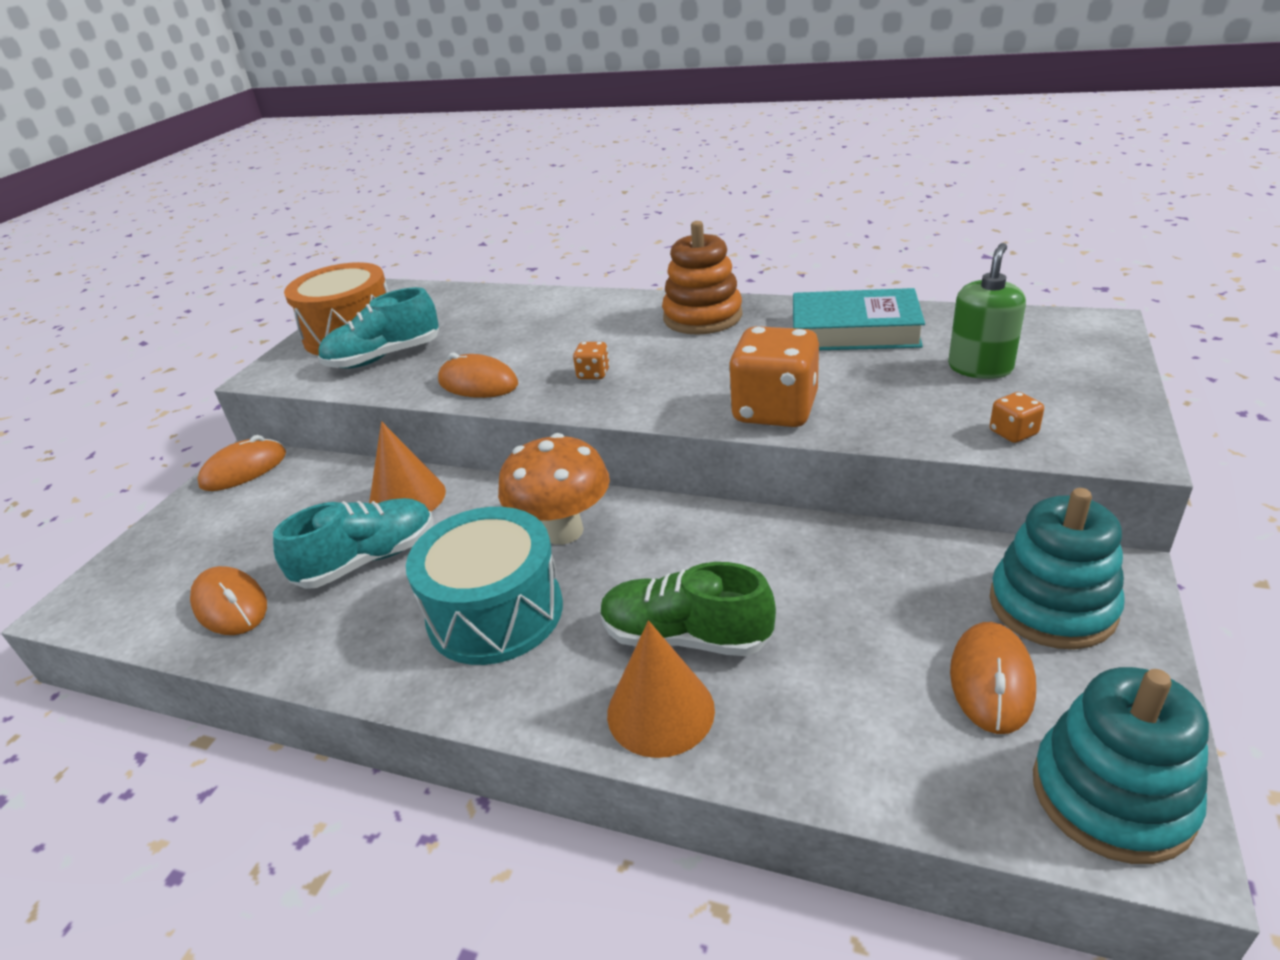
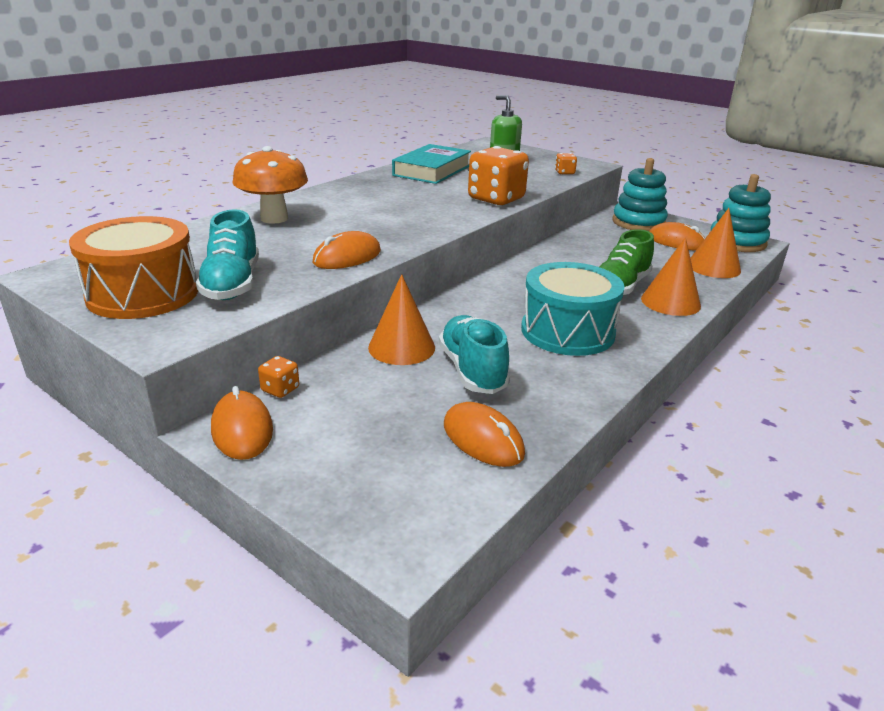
camera: 75 degrees left, 5 degrees down
(230, 605) = (483, 439): orange mouse -> orange mouse turned 75 degrees clockwise
(563, 531) = (500, 300): orange mushroom -> orange mushroom (274, 218)
(593, 374) = (389, 225): orange dice -> orange dice (280, 389)
(702, 317) = (356, 191): orange stacking toy -> none
(890, 760) = (713, 267): none -> orange cone

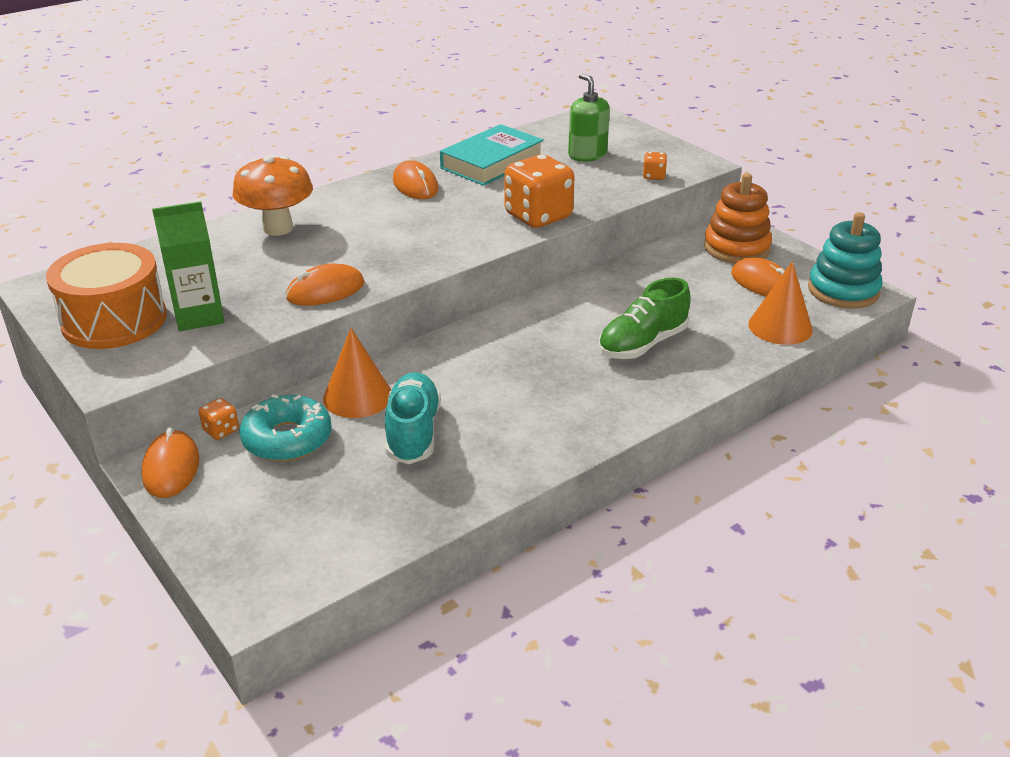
camera: 15 degrees right, 5 degrees up
(232, 284) = (199, 316): turquoise shoe -> green carton
(353, 389) = (287, 439): none -> turquoise donut
(483, 439) = (380, 509): orange mouse -> orange mouse (415, 185)
(567, 331) = (541, 397): turquoise drum -> none
(638, 222) = (736, 248): turquoise stacking toy -> orange stacking toy
(670, 302) = (687, 372): orange cone -> none

